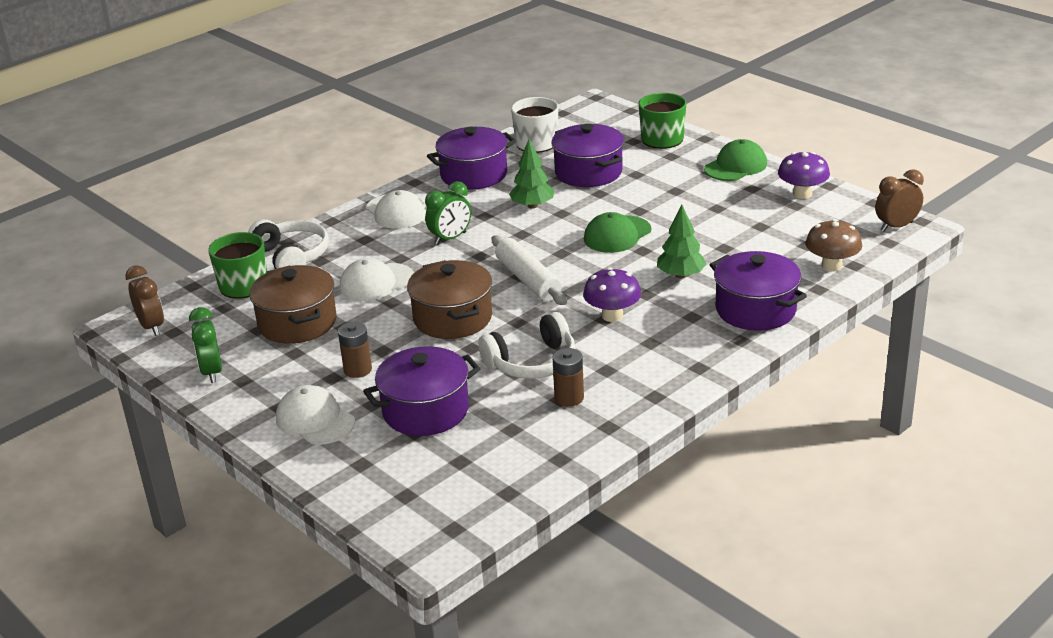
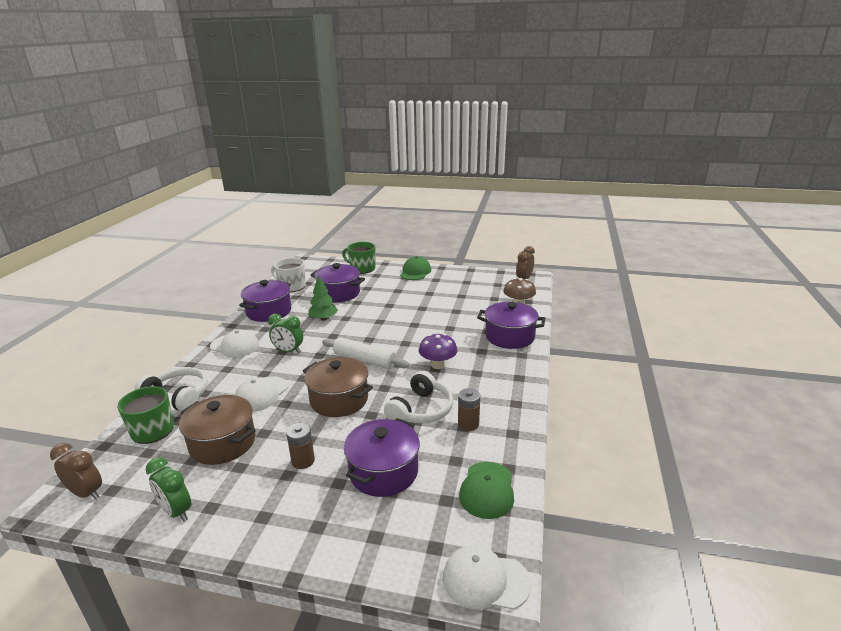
camera: 35 degrees left, 5 degrees down
(315, 420) = (304, 516): white cap -> white cap (485, 580)
(450, 238) = (288, 351): green clock -> green clock turned 90 degrees clockwise
(617, 235) = (391, 320): green cap -> green cap (487, 490)
(681, 275) = (450, 331): green tree -> none
(802, 194) = (463, 276): purple mushroom -> none

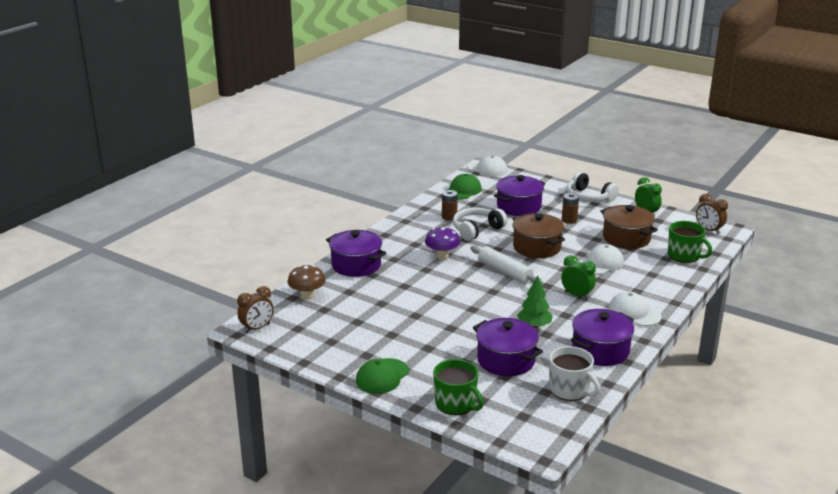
camera: 160 degrees left, 0 degrees up
(178, 397) = (674, 275): white headphones -> white headphones (589, 197)

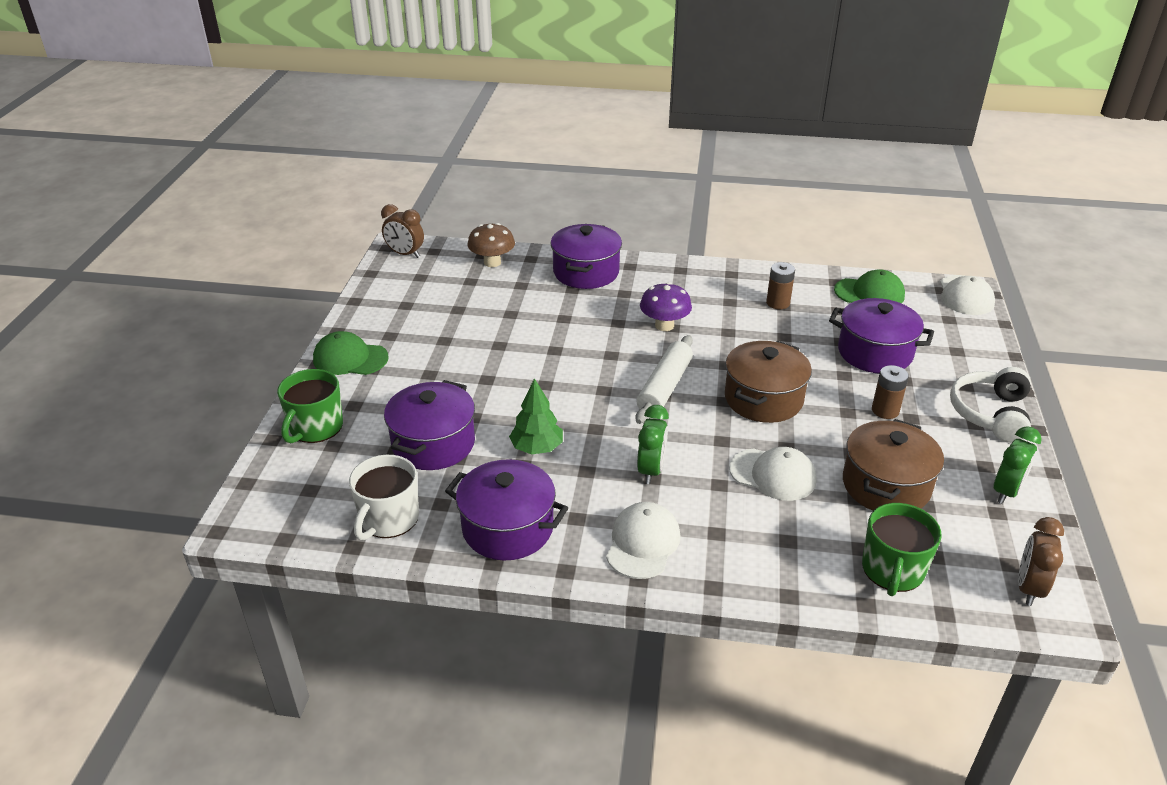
camera: 65 degrees right, 10 degrees up
(477, 230) = (763, 334): white headphones -> none

